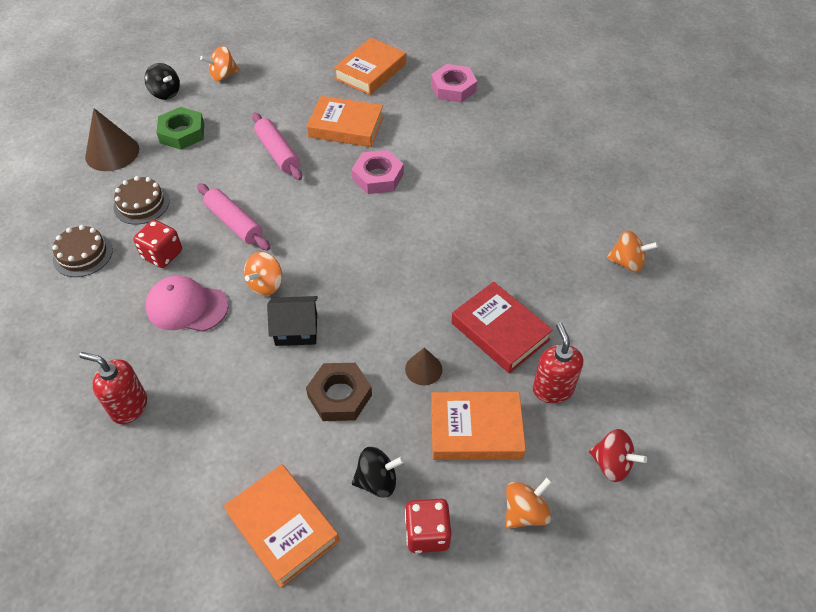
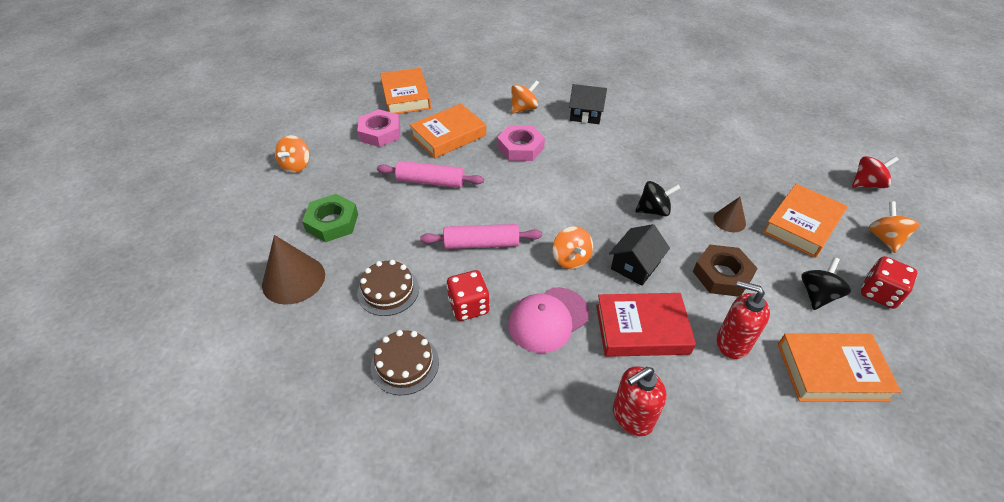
camera: 50 degrees left, 5 degrees down
(165, 93) = (266, 208): black spinning top -> black spinning top (653, 210)
(453, 88) = (475, 73): pink nut -> pink nut (380, 132)
(477, 190) = (586, 114): none -> black house
(500, 331) = (723, 170): red book -> red book (642, 329)
(552, 389) = (790, 175): red soap dispenser -> red soap dispenser (732, 342)
(627, 263) = (710, 95): orange spinning top -> orange spinning top (524, 108)

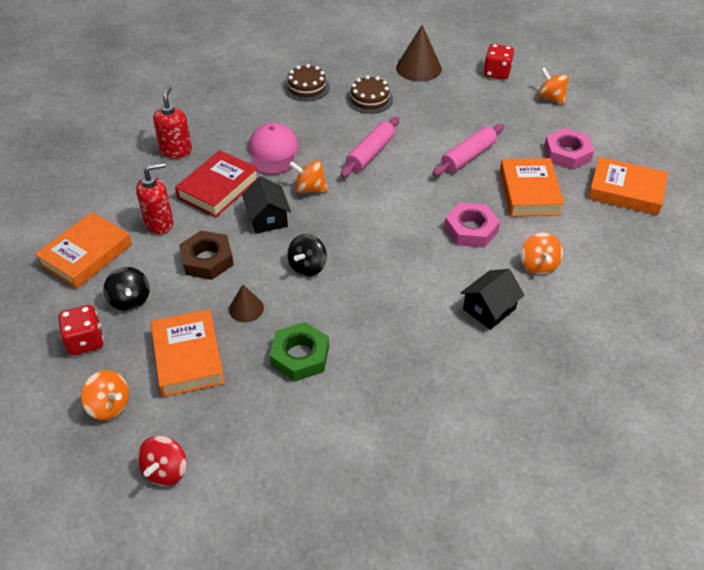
camera: 125 degrees right, 0 degrees up
(332, 222) = (461, 96): green nut -> green nut (300, 356)
(469, 306) = (321, 125): red dice -> red dice (496, 73)

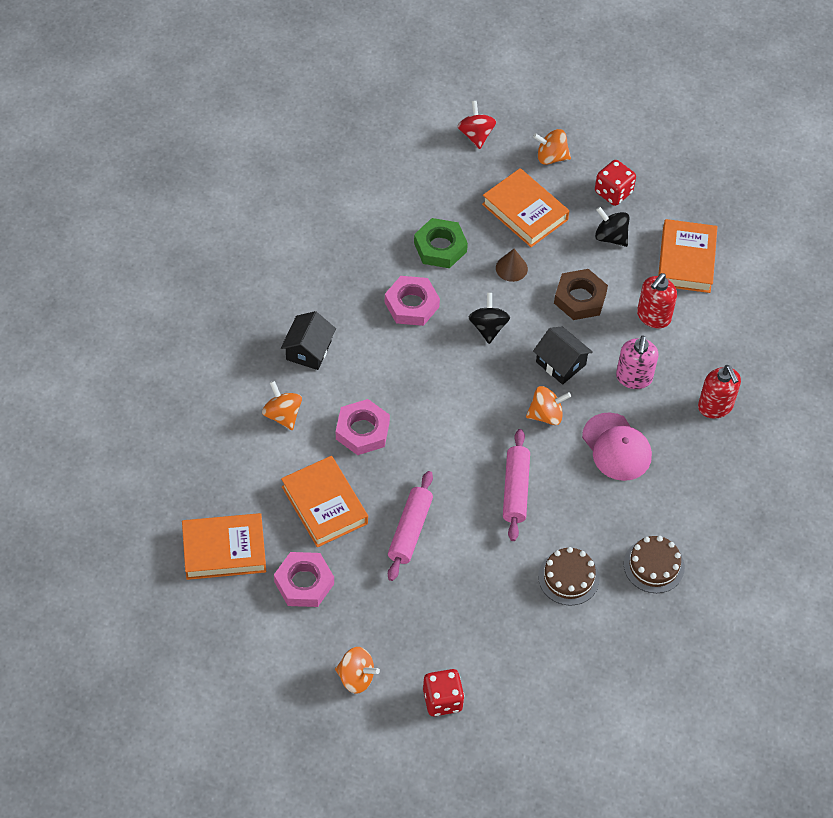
camera: 150 degrees right, 10 degrees up
(218, 188) = (634, 378): red book -> pink soap dispenser
(365, 312) = (411, 304): none -> pink nut
(418, 68) = (544, 665): brown cone -> none

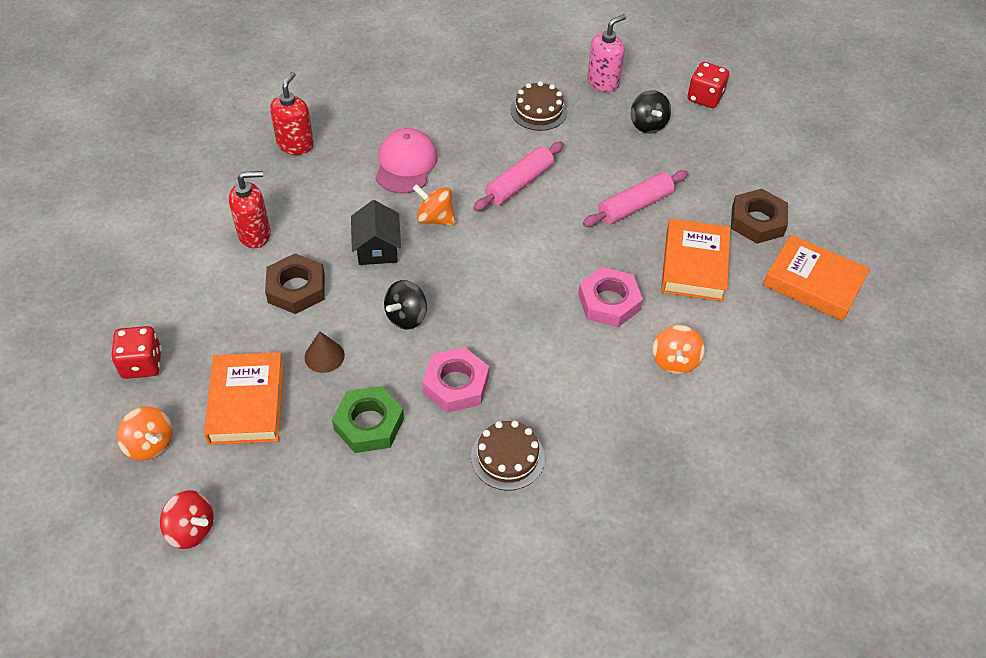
camera: 140 degrees left, 5 degrees down
(304, 583) = (757, 221): pink nut -> brown nut
(308, 350) = (599, 406): black house -> none
(356, 677) = (761, 142): orange spinning top -> none
(476, 135) = (191, 529): red spinning top -> red spinning top turned 90 degrees counterclockwise
(610, 237) = (200, 323): black spinning top -> black spinning top (648, 125)
(634, 378) = (331, 201): pink soap dispenser -> pink soap dispenser (603, 82)
(654, 565) = (468, 84): brown cake -> brown cake (507, 457)
(686, 260) = (166, 260): orange book -> none

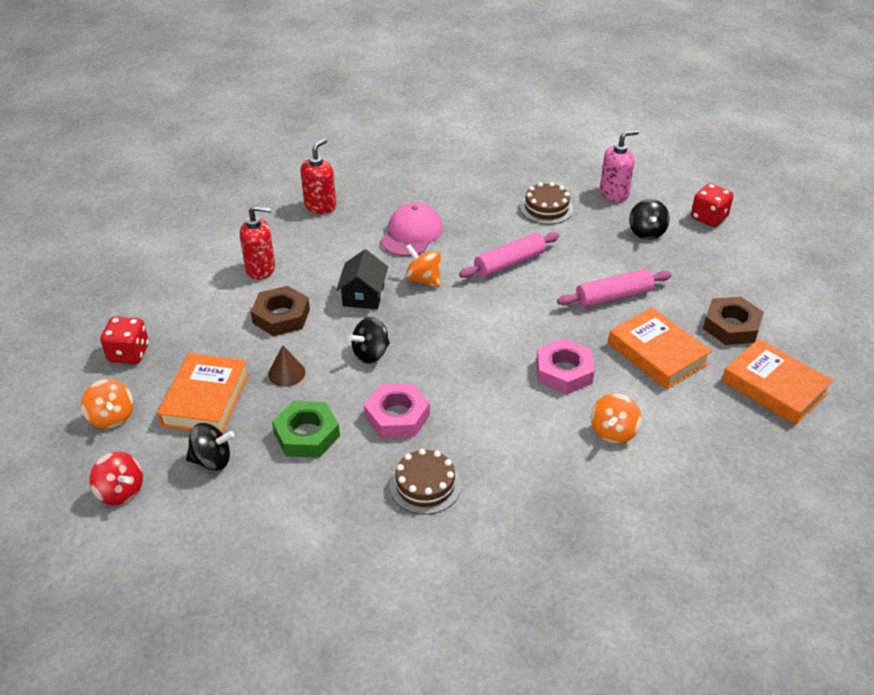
camera: 15 degrees right, 10 degrees down
(278, 473) = (212, 460): none -> black spinning top
(694, 265) = (657, 353): orange book -> orange book turned 60 degrees counterclockwise

